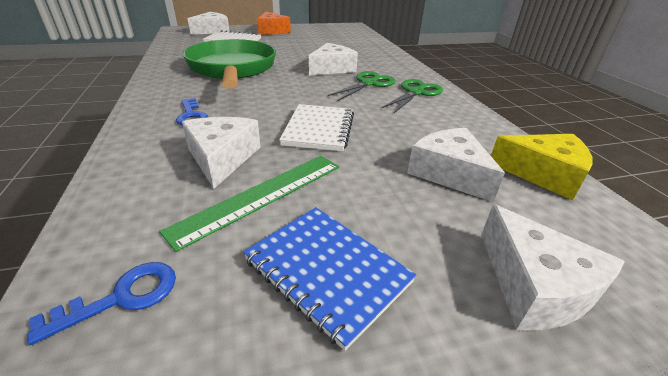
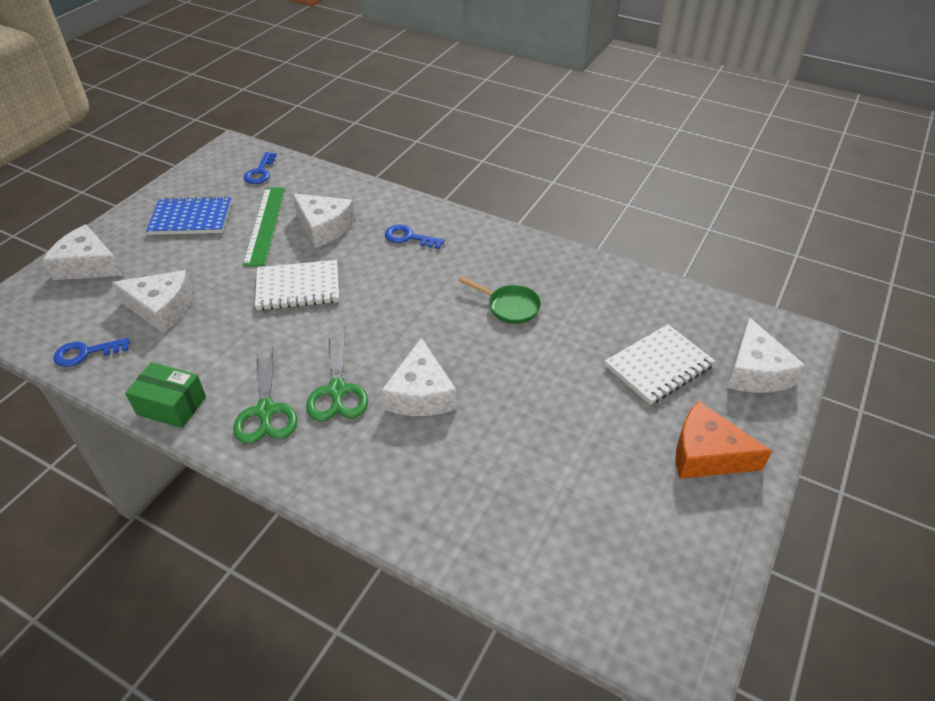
camera: 135 degrees right, 10 degrees up
(232, 69) = (510, 307): green pan -> green pan, size x0.41
(319, 129) = (298, 287): white notebook -> white notebook turned 60 degrees counterclockwise
(474, 116) = (171, 405): none -> green box
(543, 174) = (85, 353): yellow cheese -> blue key

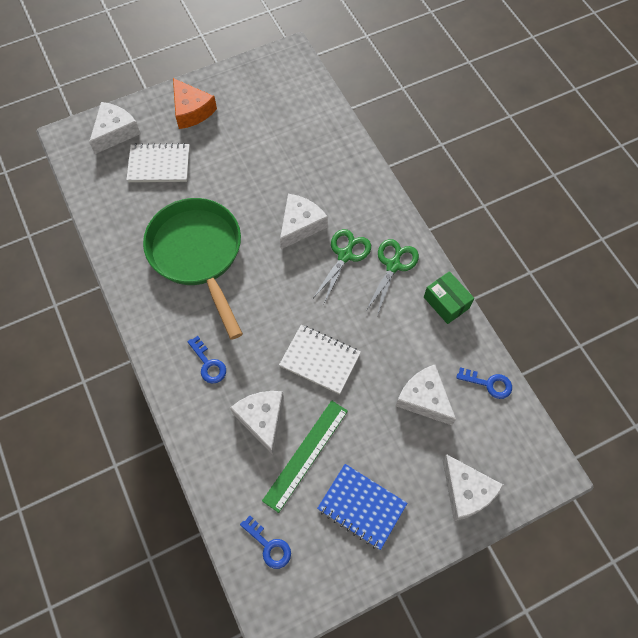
camera: 145 degrees left, 20 degrees up
(260, 172) = (269, 546): blue key -> blue key turned 90 degrees clockwise
(510, 307) = (198, 254): green pan -> green pan, size x2.45

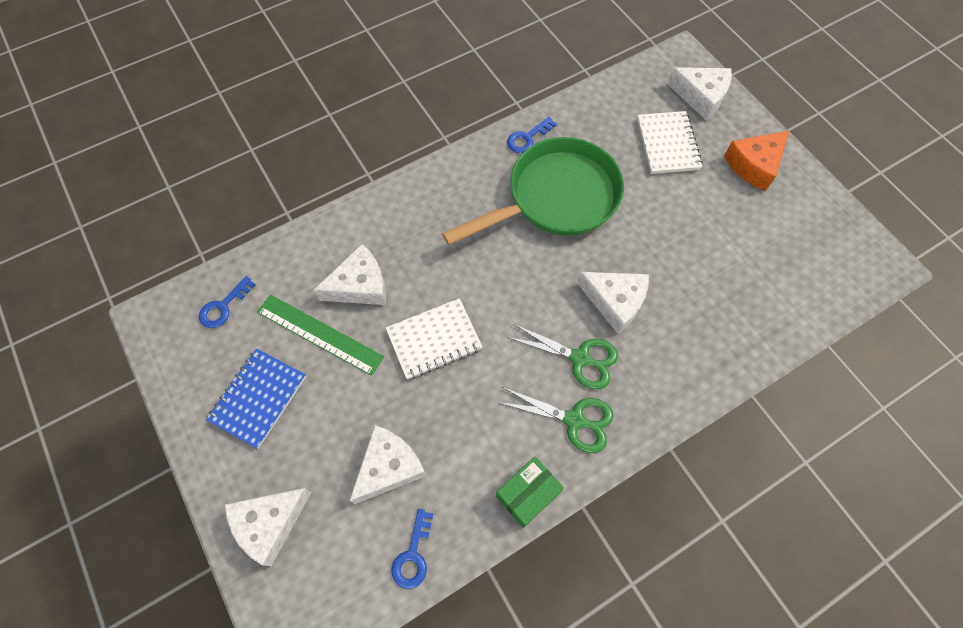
camera: 85 degrees right, 0 degrees up
(208, 364) = (422, 226): blue key -> blue key (527, 138)
(320, 360) = (434, 340): white notebook -> white notebook turned 45 degrees clockwise

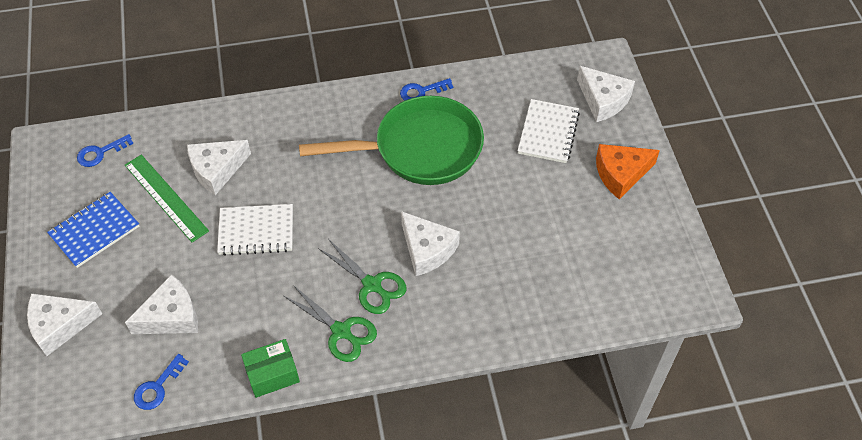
camera: 20 degrees right, 10 degrees down
(360, 285) = (217, 170): white cheese -> white cheese turned 150 degrees clockwise

